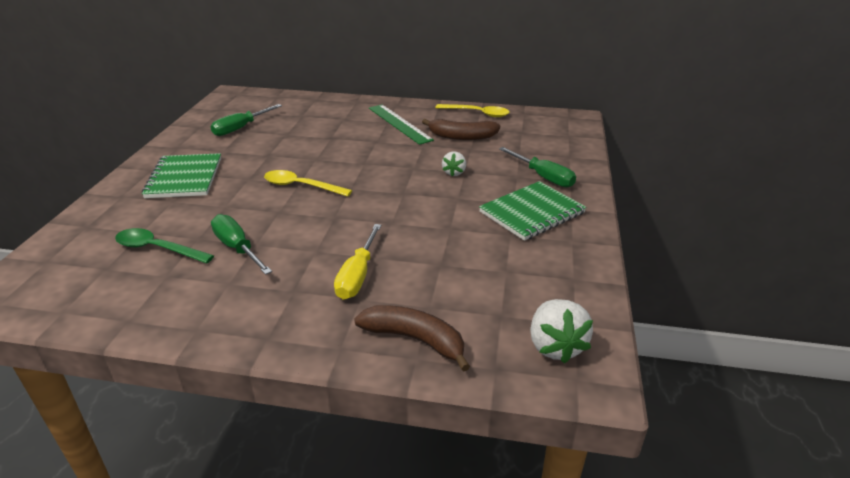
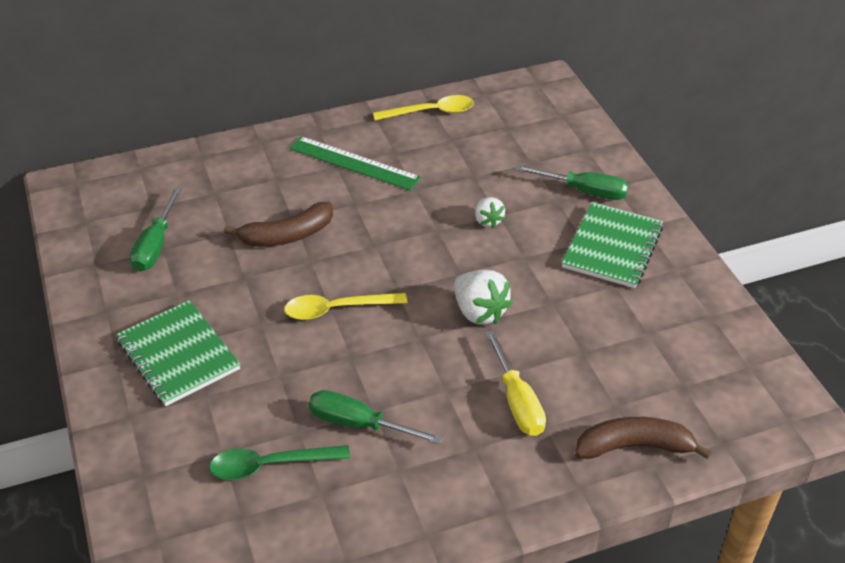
camera: 30 degrees left, 10 degrees up
(461, 137) = (447, 159): brown banana -> brown banana (287, 235)
(555, 346) = (750, 397): white strawberry -> white strawberry (479, 312)

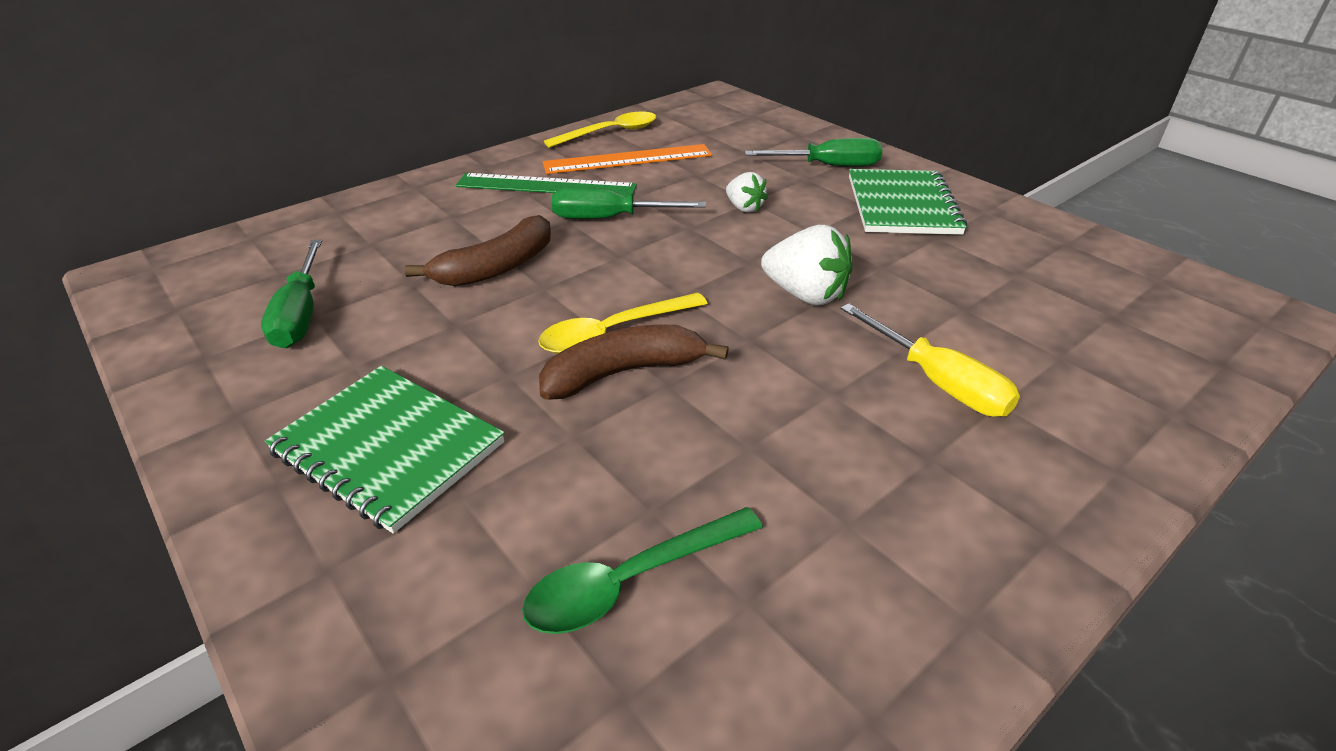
camera: 20 degrees left, 5 degrees down
(359, 424) = (740, 472): green screwdriver -> green screwdriver (609, 218)
(429, 147) = (627, 159): none -> orange ruler
(634, 447) = (1132, 397): brown banana -> brown banana (624, 372)

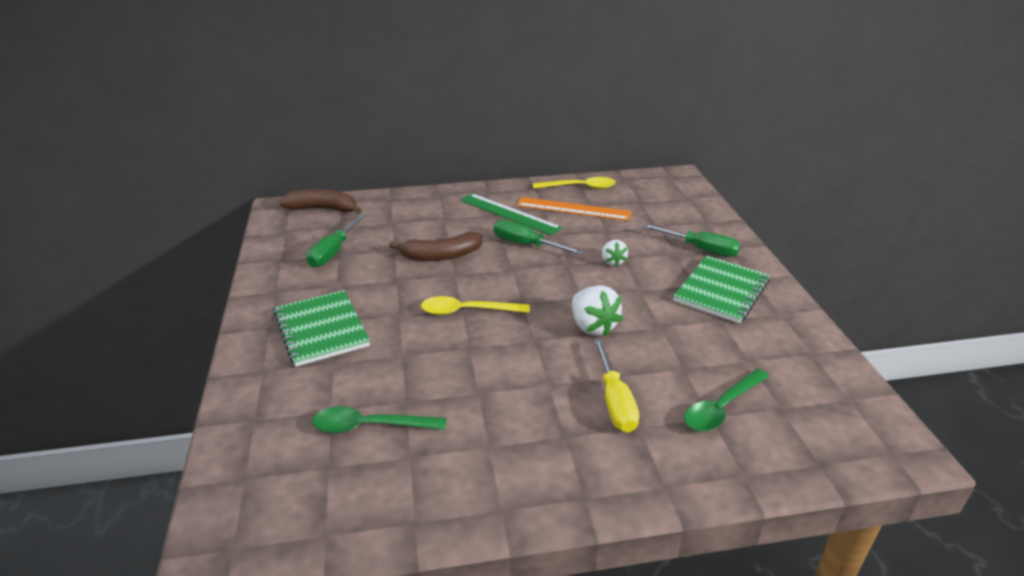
camera: 30 degrees right, 5 degrees down
(624, 372) = (453, 334): brown banana -> brown banana (323, 209)
(1058, 340) = (721, 408): none -> green spoon

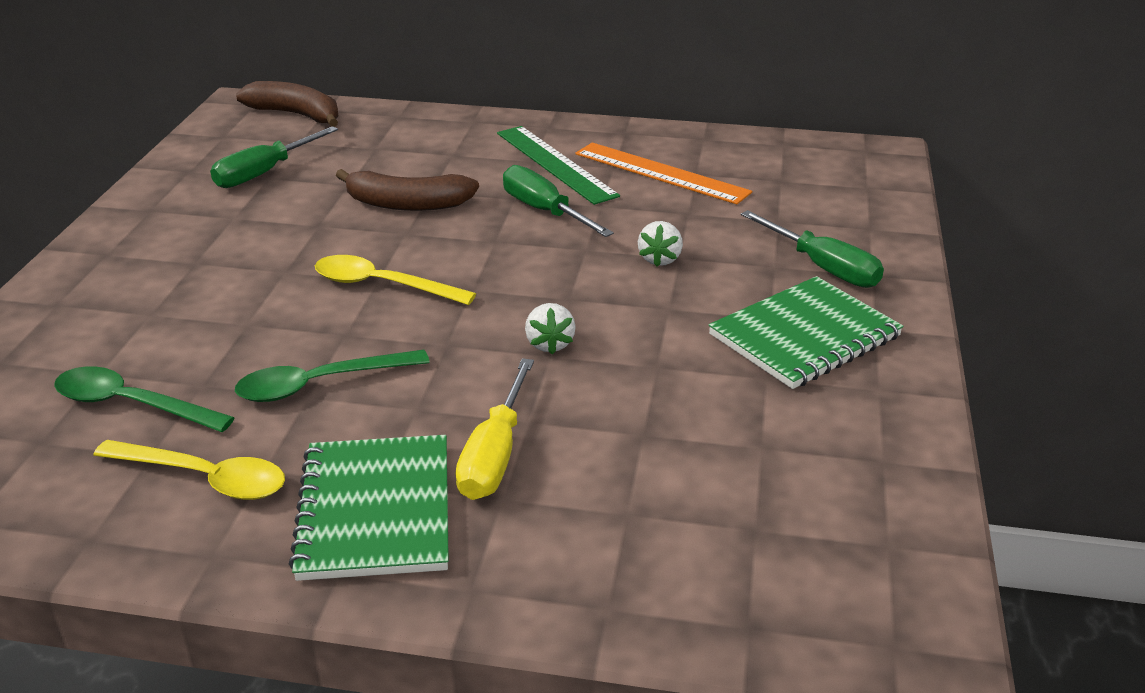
camera: 20 degrees right, 0 degrees up
(322, 329) = (169, 269): green notebook -> green notebook (376, 510)
(580, 187) = (697, 144): yellow spoon -> yellow spoon (204, 478)
(592, 326) = (549, 344): white strawberry -> white strawberry, size x0.60
(721, 408) = (656, 504): green spoon -> green spoon (320, 384)

